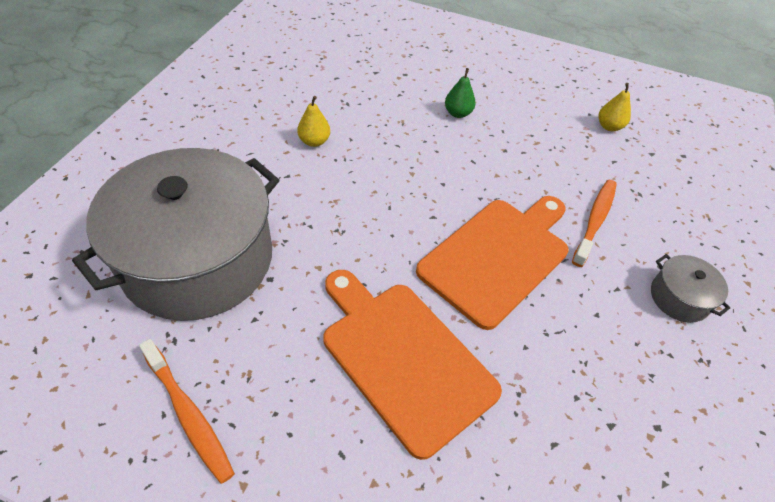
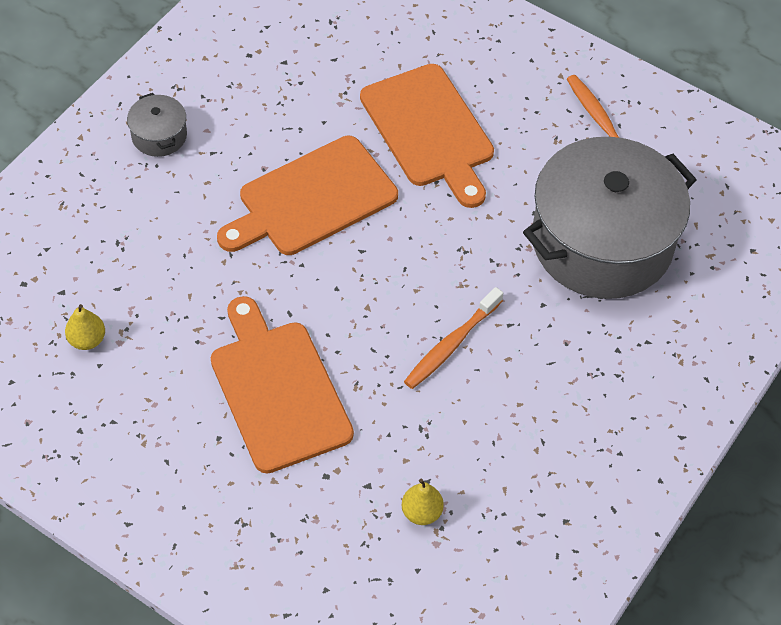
camera: 165 degrees left, 5 degrees up
(314, 141) = (473, 369): yellow pear -> yellow pear (421, 512)
(458, 113) = (278, 390): green pear -> orange cutting board
(595, 221) = (190, 219): orange toothbrush -> orange toothbrush (451, 344)

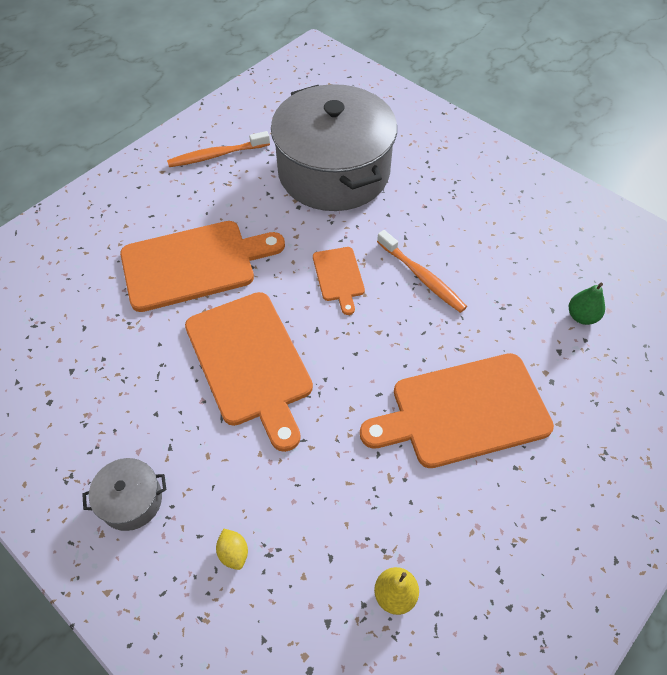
camera: 80 degrees left, 0 degrees up
(117, 217) = (233, 553): none -> yellow lemon
(421, 512) = (581, 316): yellow pear -> green pear
(437, 263) = (338, 276): none -> orange cutting board

